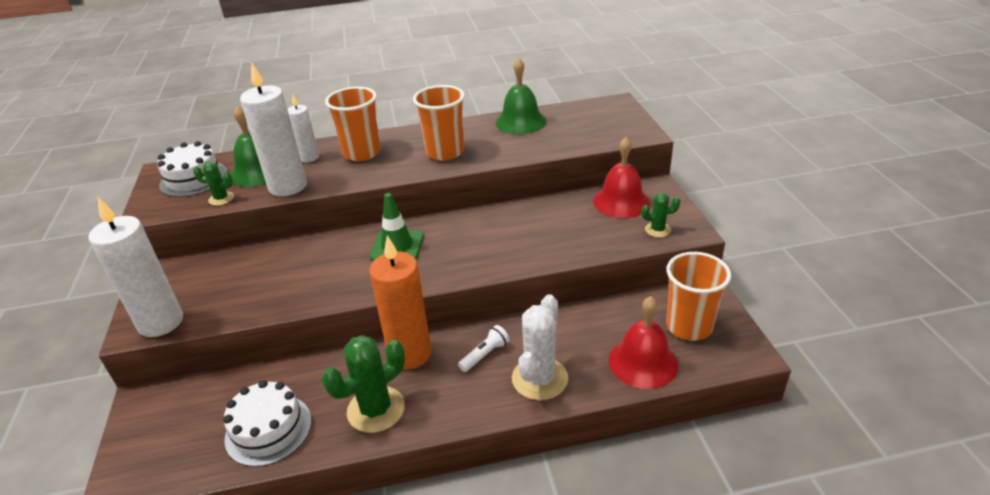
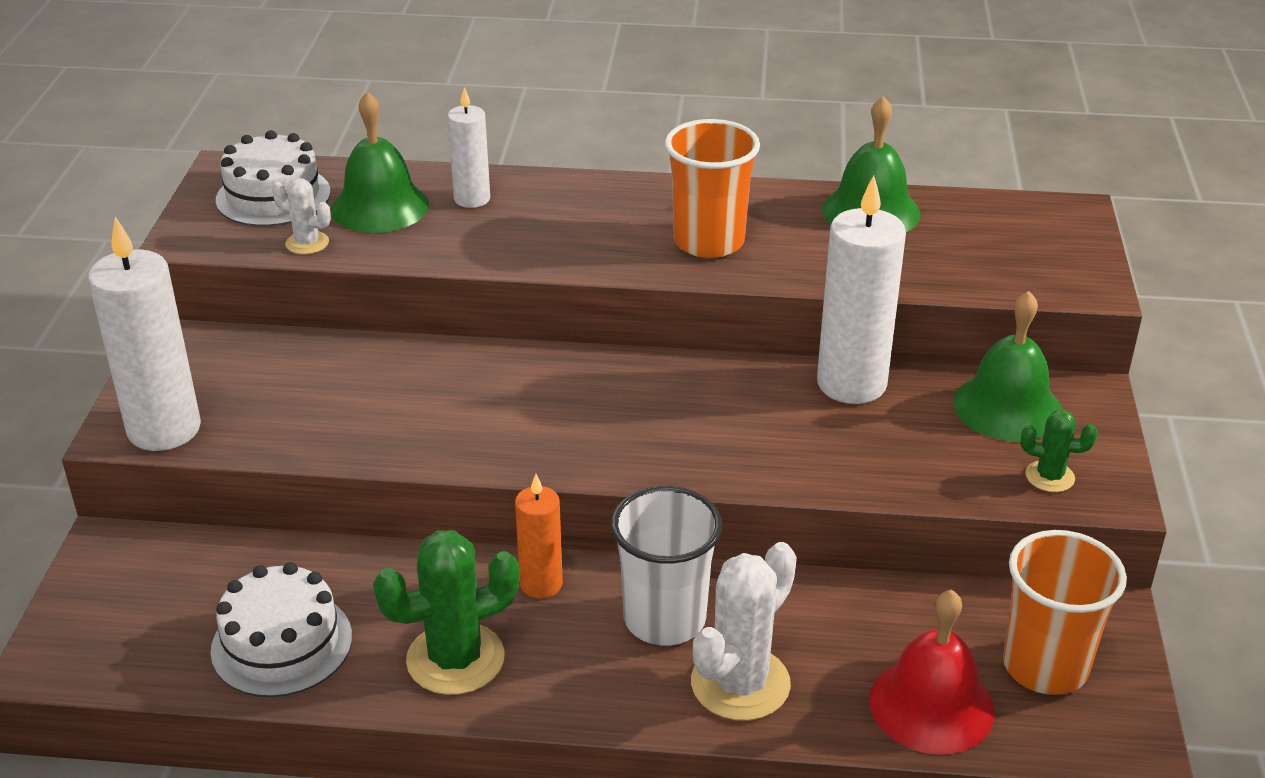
camera: 15 degrees right, 0 degrees up
(221, 199) = (307, 243): green cactus -> white cactus
(288, 186) = (420, 246): white candle -> white candle (851, 384)
(362, 153) = (564, 210): orange cup -> none
(397, 246) = (574, 394): green traffic cone -> none
(410, 354) = (541, 584): orange candle -> orange candle, size x0.56
(485, 354) = (664, 619): white flashlight -> white cup
(621, 201) = (1007, 407): red bell -> green bell

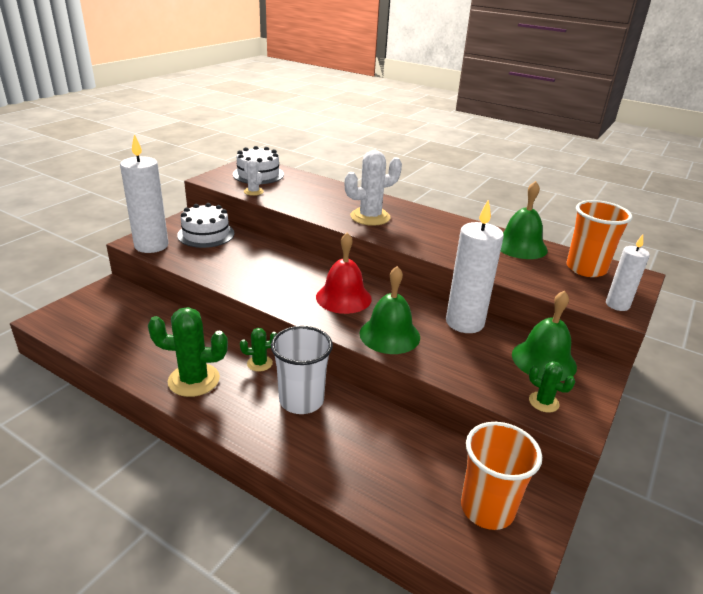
camera: 25 degrees right, 5 degrees down
(282, 644) = (132, 346): white cake -> white cake (206, 234)
(380, 206) = (295, 188): green bell -> green bell (389, 335)
(472, 199) = (336, 194): white candle -> white candle (617, 305)
(541, 584) = (259, 363): orange candle -> green cactus
(708, 242) = (426, 236): orange cup -> orange cup (586, 268)
(740, 683) = (311, 445): white cactus -> white cactus (370, 217)
(931, 705) = (404, 500): red bell -> red bell (343, 297)

